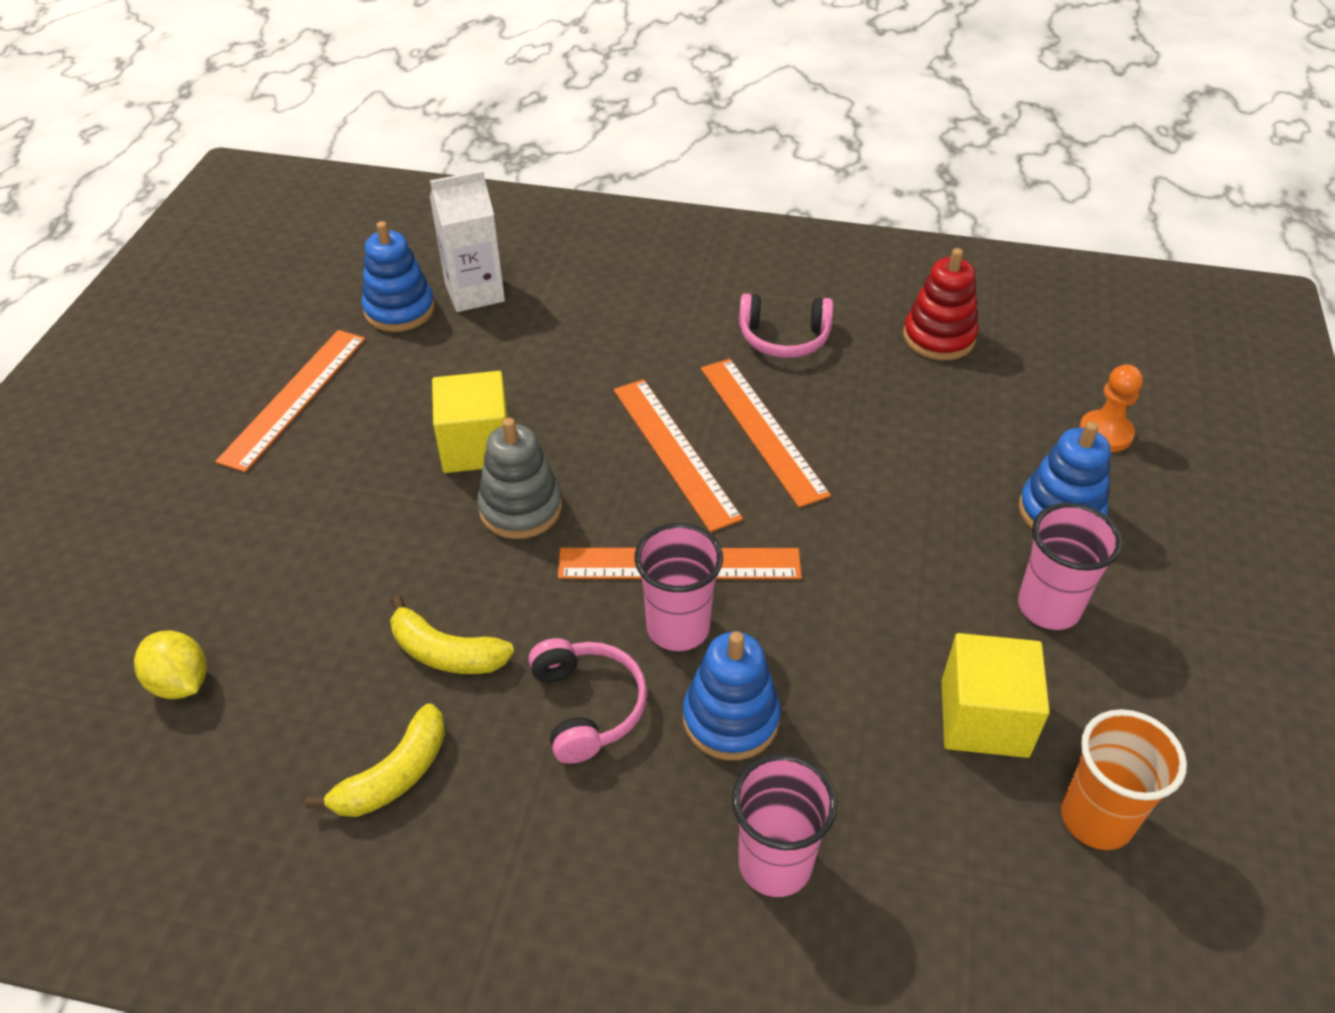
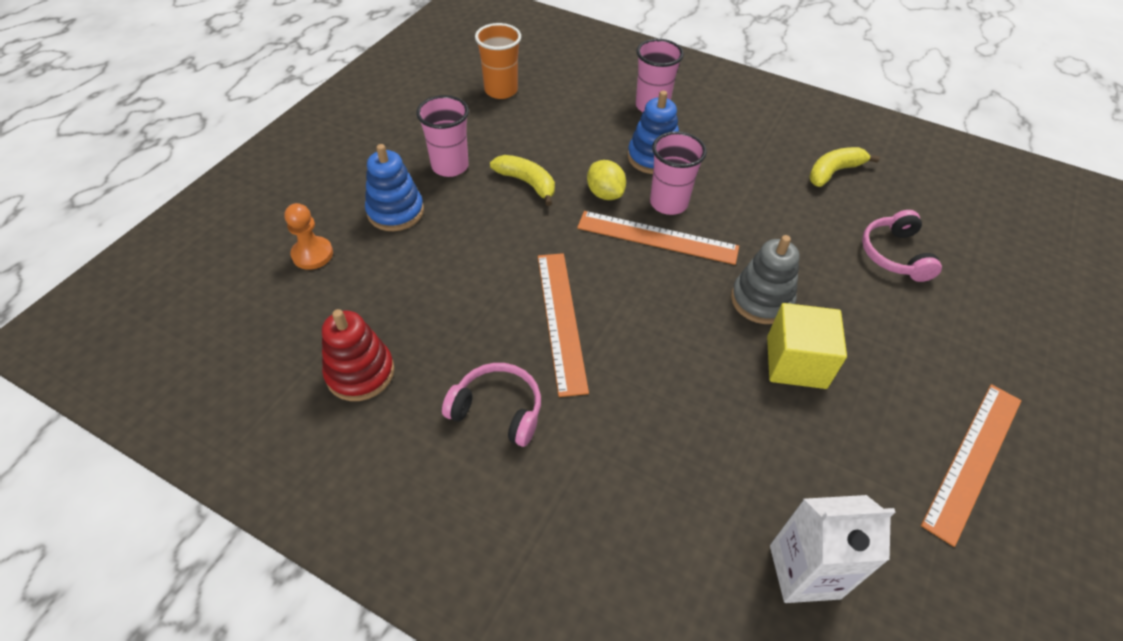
camera: 165 degrees left, 5 degrees up
(180, 683) = (972, 240): yellow lemon -> yellow lemon (605, 194)
(399, 310) = (889, 564): blue stacking toy -> none
(446, 653) = (810, 221): yellow banana -> yellow banana (527, 183)
(587, 706) = (729, 178): pink headphones -> pink headphones (894, 254)
(674, 452) = (636, 317): orange ruler -> none
(984, 718) = (523, 131): yellow cube -> none

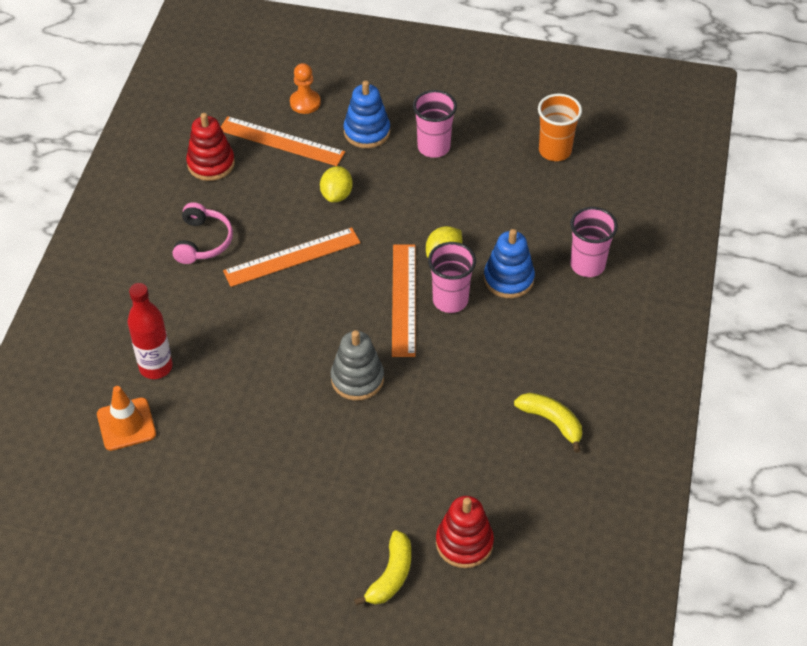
camera: 75 degrees right, 0 degrees up
(480, 258) = (336, 195): none -> yellow lemon
(527, 183) = (434, 201): yellow banana -> yellow banana (391, 575)
(706, 512) = (156, 367): none -> red bottle
(796, 362) = (299, 407): yellow cube -> none
(804, 571) = (126, 424): white carton -> orange traffic cone
(894, 254) = (451, 474): pink headphones -> none
(973, 460) = (240, 526): orange ruler -> orange ruler (281, 141)
(979, 264) = (464, 543): none -> red stacking toy

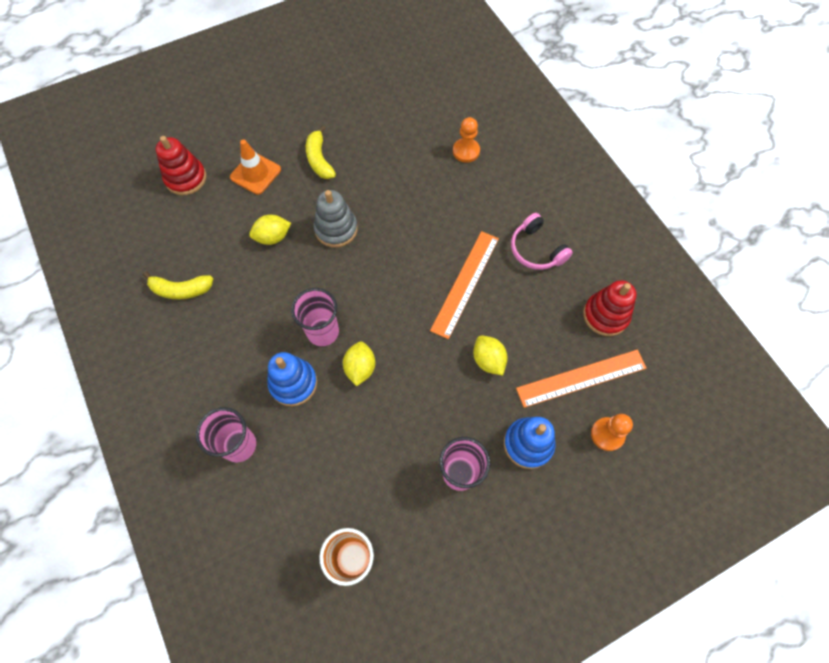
camera: 140 degrees right, 15 degrees up
(126, 424) = (444, 111): orange traffic cone -> orange traffic cone (255, 173)
(156, 367) = (466, 151): red bottle -> orange pawn
(391, 575) = (216, 135): yellow banana -> yellow banana (319, 159)
(403, 299) = (357, 308): orange ruler -> none
(424, 413) = (273, 237): none -> yellow lemon

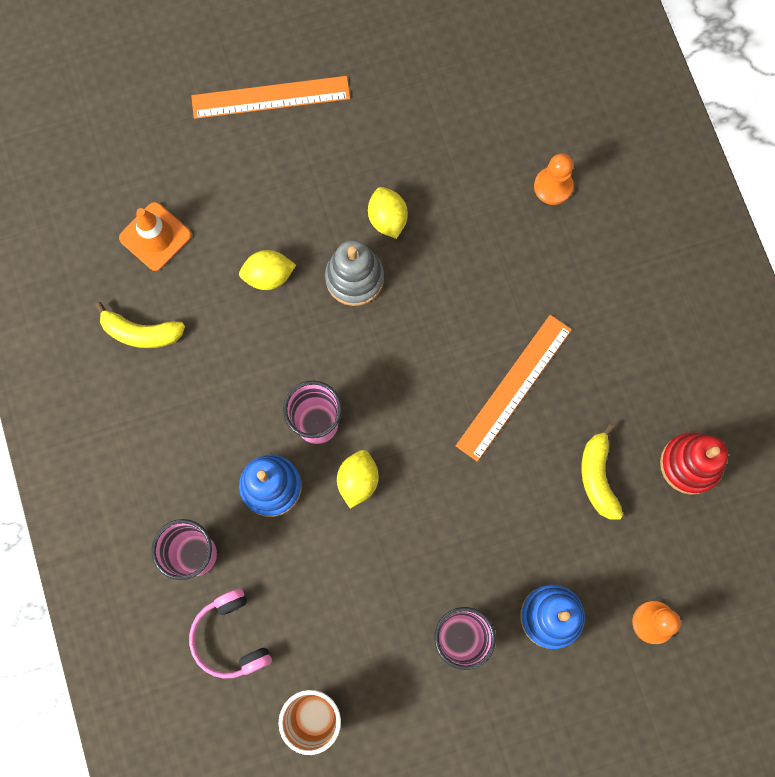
camera: 10 degrees right, 10 degrees up
(186, 178) = (160, 166): red stacking toy -> none
(255, 173) = (256, 174): orange traffic cone -> orange traffic cone (155, 236)
(319, 159) = (346, 166): yellow banana -> yellow banana (597, 477)
(488, 360) = (523, 499): yellow lemon -> yellow lemon (387, 219)
(536, 250) = (619, 354): pink headphones -> pink headphones (231, 637)
(581, 378) = (637, 543): orange ruler -> orange ruler (270, 97)

